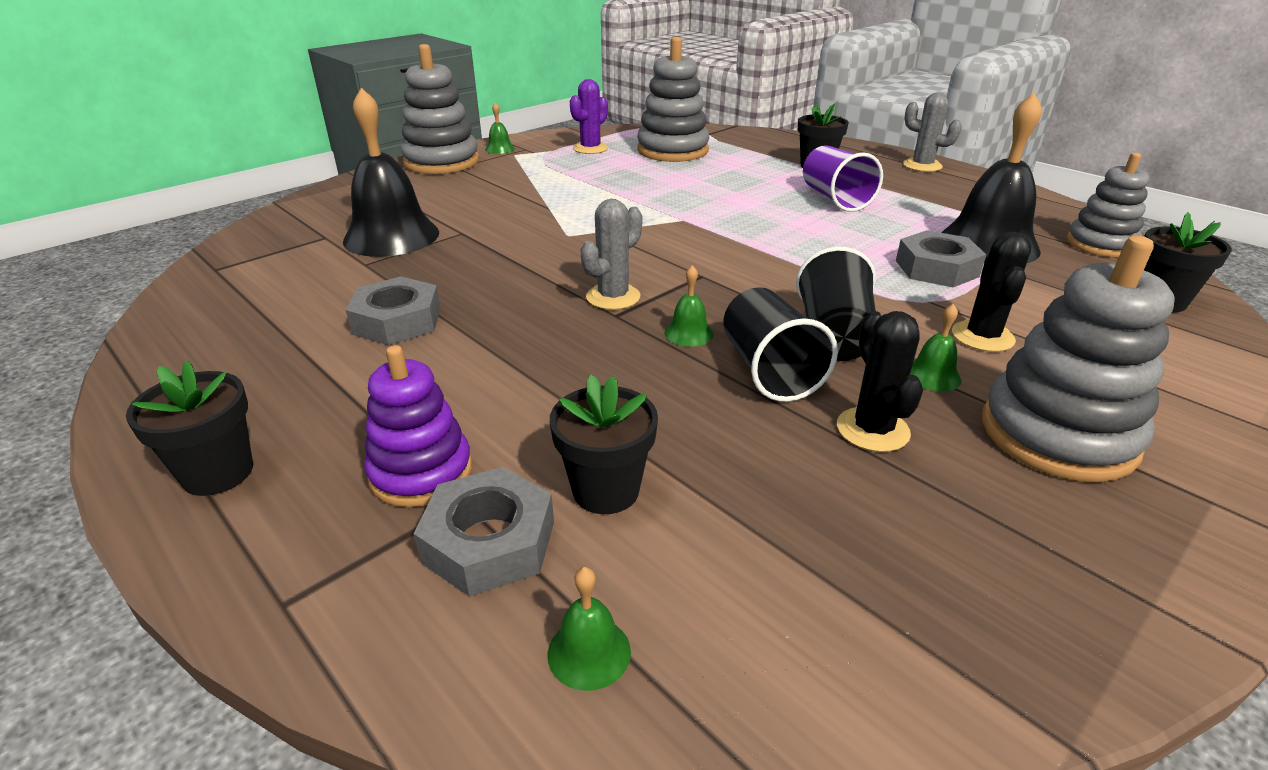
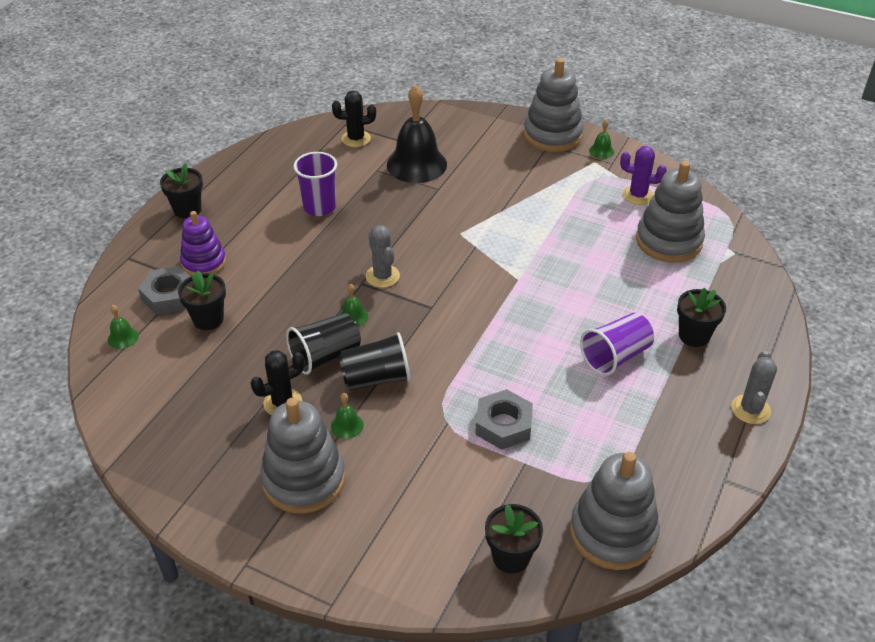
camera: 70 degrees right, 10 degrees up
(397, 321) = (319, 207): grey nut -> purple cup
(613, 297) = (382, 276): grey cactus -> grey cactus turned 45 degrees clockwise
(982, 336) = (406, 449): black cactus -> black cactus (356, 139)
(988, 244) = (570, 456): black bell -> none
(1100, 244) = (613, 533): grey stacking toy -> grey stacking toy, size x1.53

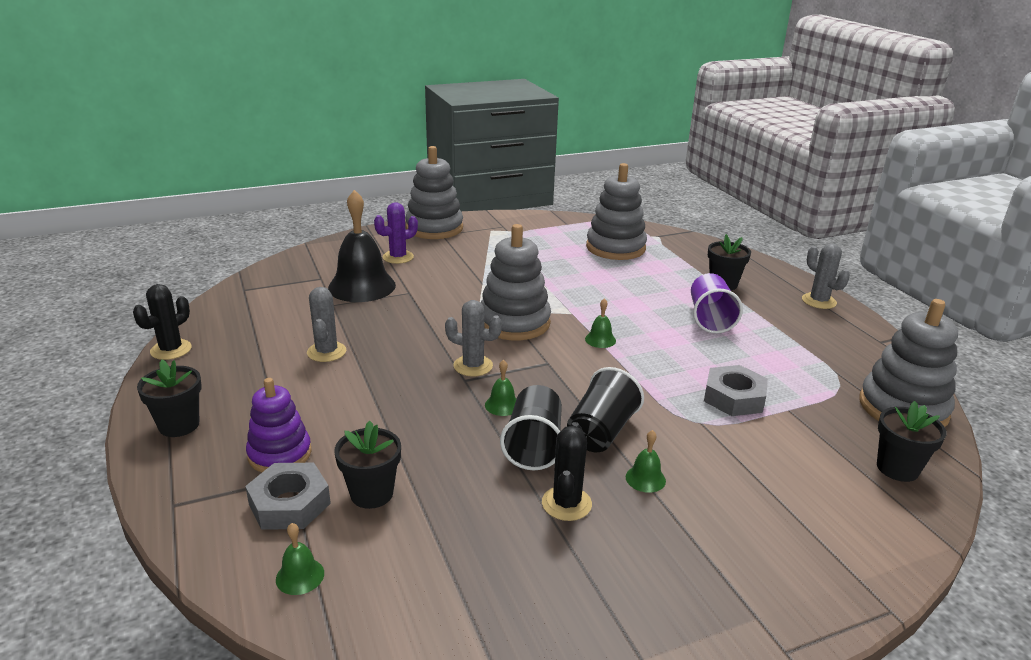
camera: 50 degrees left, 15 degrees down
(304, 479) = (693, 543): grey stacking toy -> grey stacking toy (514, 322)
(319, 207) = (326, 352): purple cup -> grey cactus
(356, 139) = (273, 294): black cactus -> black cactus (171, 350)
(601, 151) = (484, 223): green bell -> green bell (600, 340)
(638, 195) = (552, 234): purple cactus -> purple cactus (398, 257)

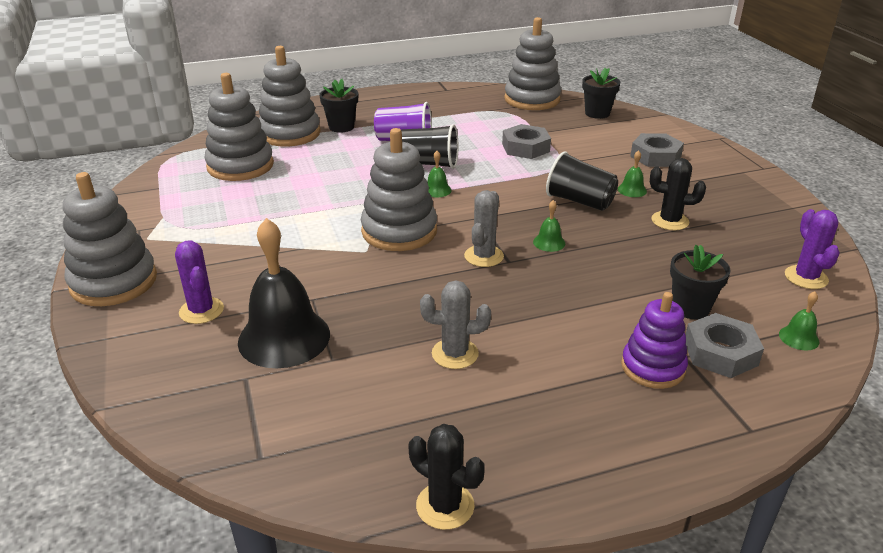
camera: 85 degrees left, 5 degrees up
(179, 425) = (621, 455): black flower pot -> none
(429, 619) = (806, 277): none -> purple cactus
(534, 445) = (604, 230): black cup -> black cup (428, 164)
(692, 262) = (290, 134): none -> grey stacking toy
(766, 515) = (655, 156): none -> grey nut
(819, 301) = (381, 97): grey cactus -> none

